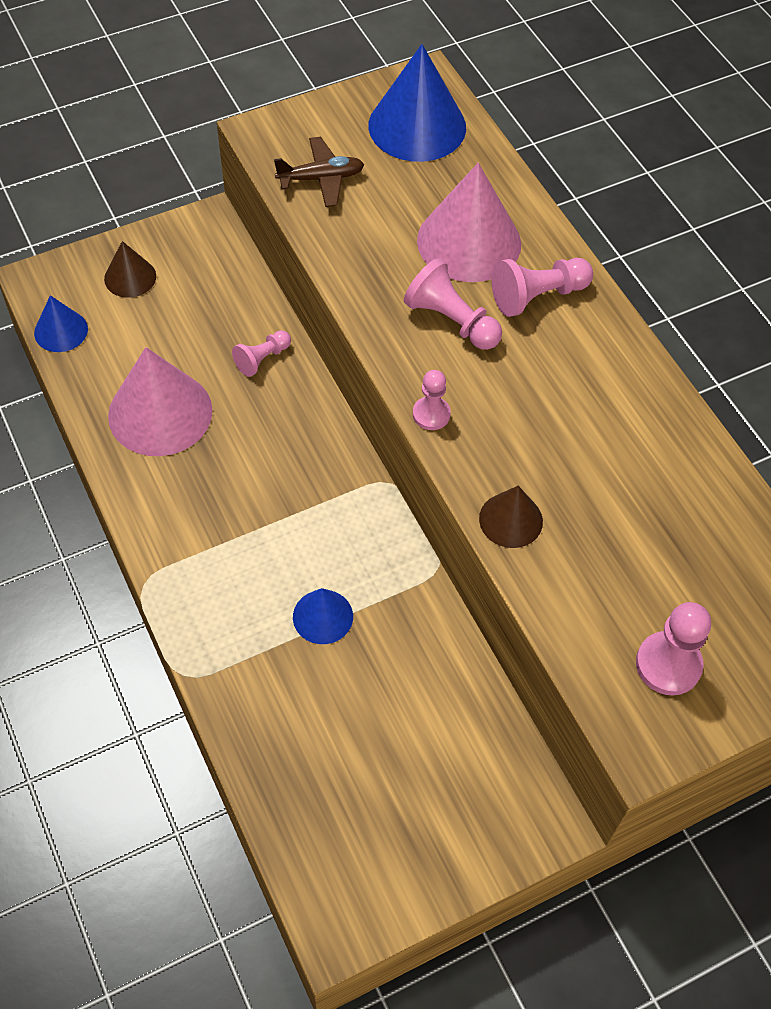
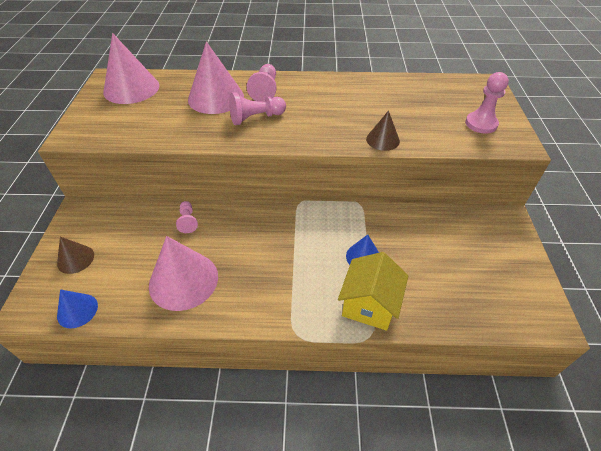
camera: 60 degrees left, 10 degrees down
(236, 656) = (369, 305): none -> yellow house
(321, 178) = (125, 127): brown plane -> none
(417, 126) = (131, 88): blue cone -> pink cone
(431, 414) = (305, 142): pink pawn -> none

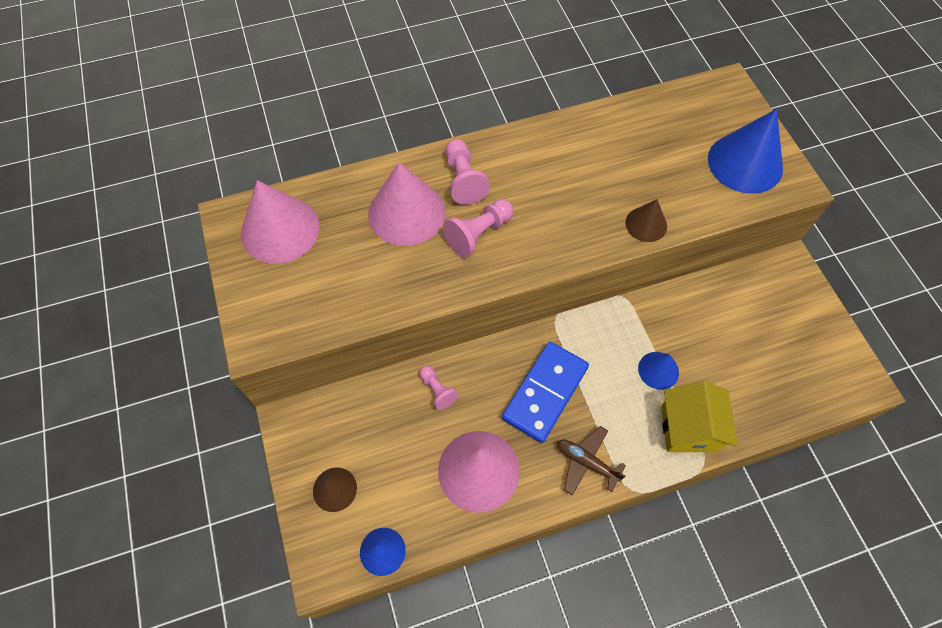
camera: 20 degrees left, 15 degrees up
(265, 245) = (545, 392): none -> blue domino
(270, 302) = (586, 462): none -> brown plane
(481, 124) = (745, 163): pink pawn -> blue cone

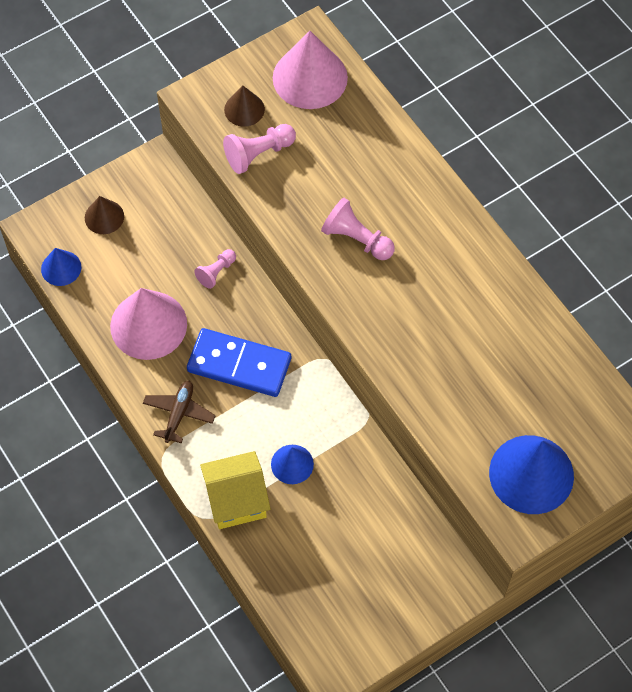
camera: 75 degrees right, 0 degrees up
(406, 213) = (361, 172): pink cone -> none
(463, 180) = (416, 211): pink pawn -> pink pawn (258, 154)
(646, 224) = (416, 386): brown cone -> brown cone (244, 109)

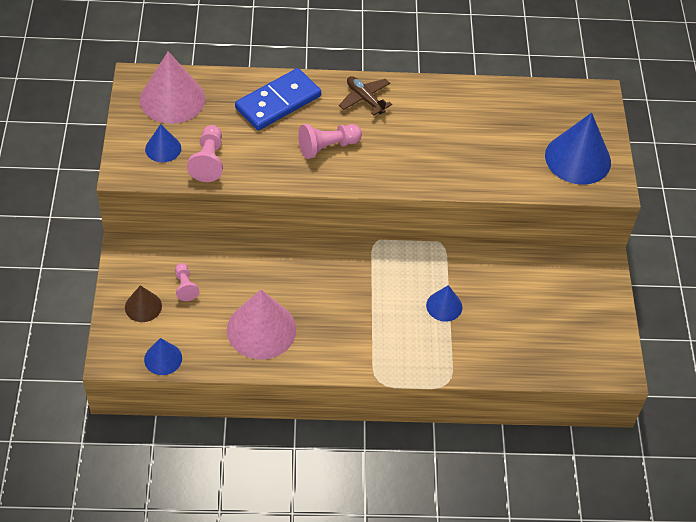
camera: 60 degrees left, 10 degrees down
(179, 413) = (351, 351): brown plane -> brown plane (365, 99)
(216, 272) = (253, 264): pink pawn -> pink pawn (185, 286)
(237, 500) = (448, 354): yellow house -> none
(239, 364) = (340, 293): blue domino -> blue domino (278, 102)
(244, 109) = (163, 148): brown cone -> blue cone

